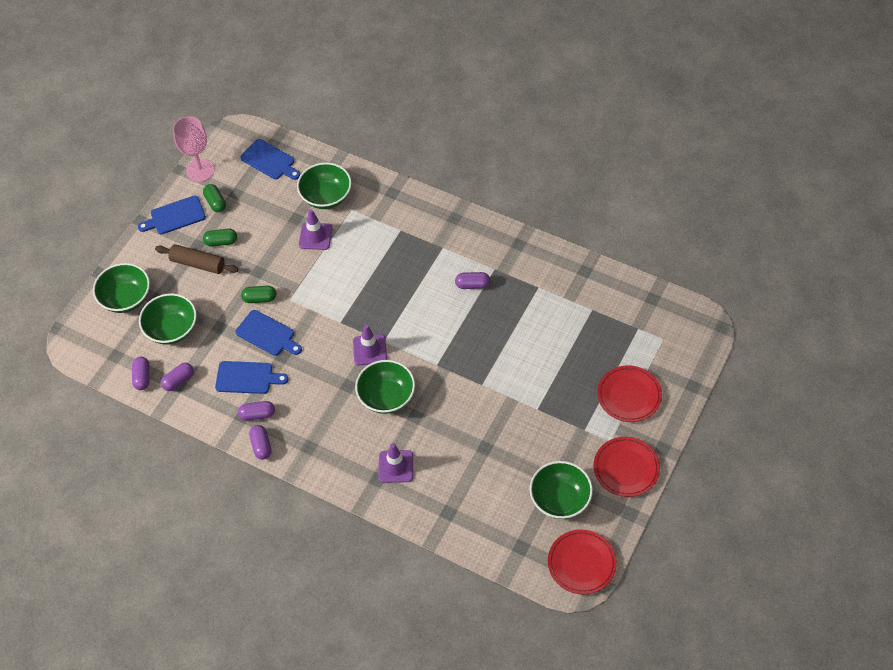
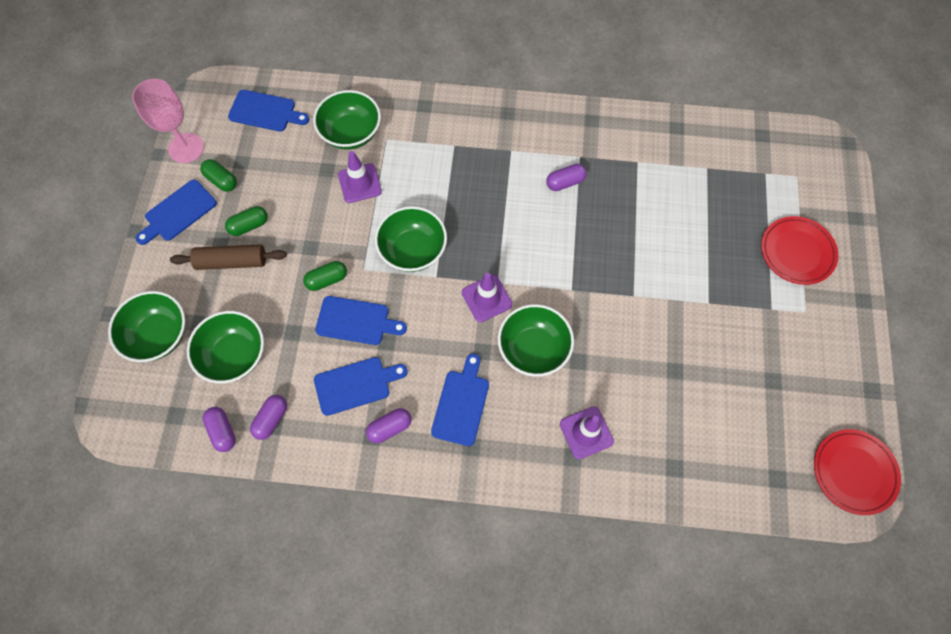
camera: 25 degrees left, 10 degrees up
(261, 446) = (413, 467): purple capsule -> none
(315, 416) = (461, 404): none -> blue cutting board
(560, 499) = (789, 402): green bowl -> green bowl (413, 250)
(626, 468) = (839, 338): red plate -> none

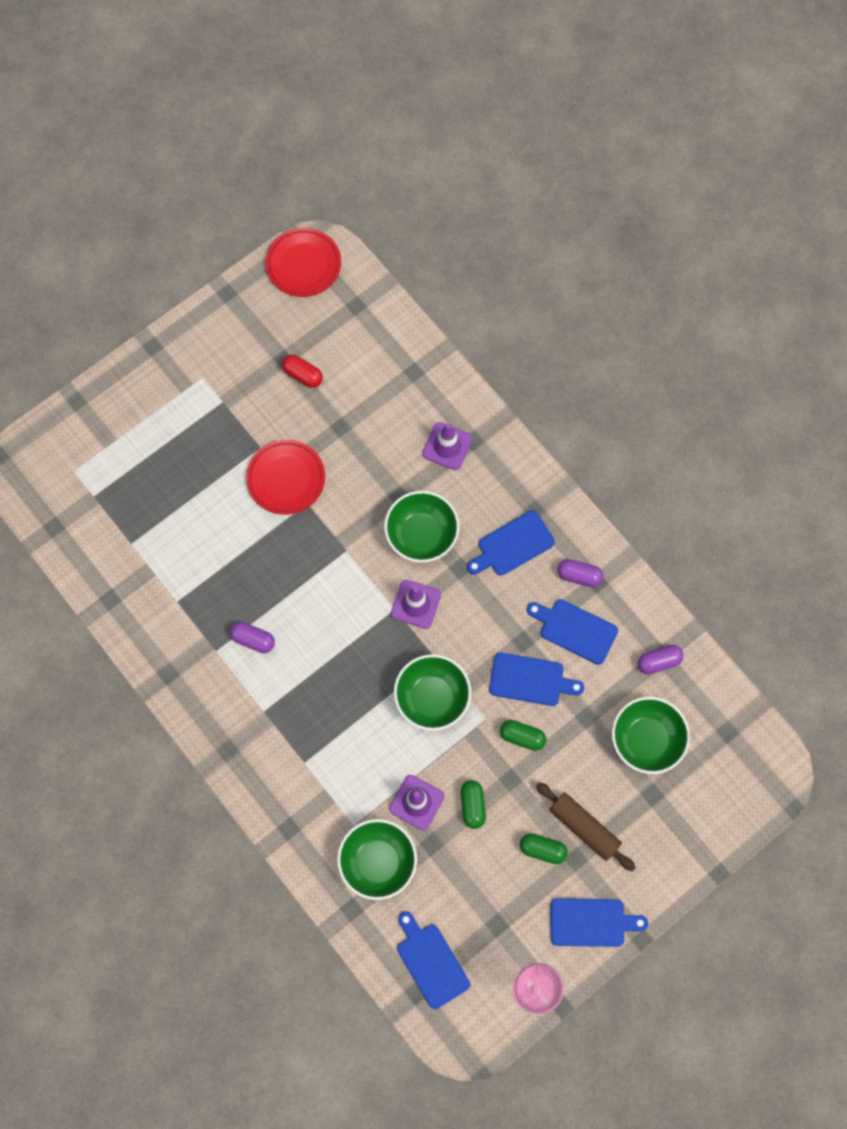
camera: 135 degrees left, 5 degrees up
(158, 335) = (692, 814): green bowl -> none
(221, 180) = (529, 921): green capsule -> green capsule (472, 805)
(222, 431) = (701, 686): purple capsule -> none
(356, 321) = (530, 680): blue cutting board -> blue cutting board turned 135 degrees clockwise
(745, 383) = (303, 375): none -> red capsule
(797, 252) = (152, 419): red plate -> red plate (286, 479)

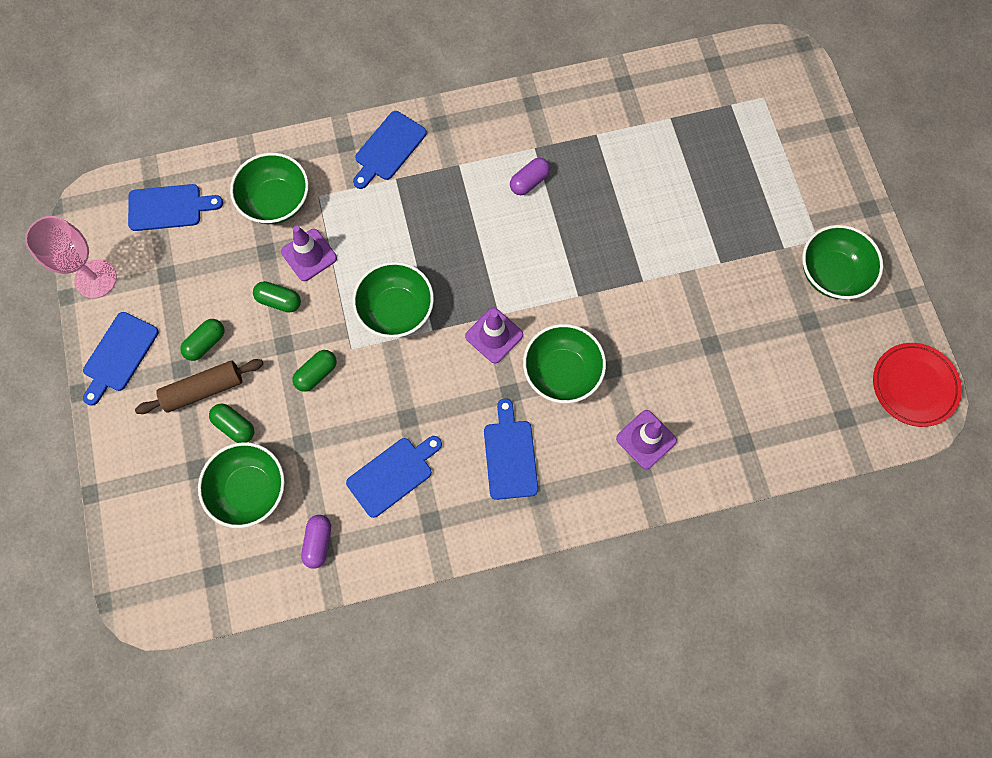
camera: 115 degrees right, 0 degrees up
(230, 357) = (831, 273): none -> green bowl
(286, 479) = (677, 272): red plate -> none
(303, 375) = (784, 333): red capsule -> none
(530, 680) = (366, 407): blue cutting board -> blue cutting board (388, 148)
(579, 576) = (446, 506): purple capsule -> none
(601, 782) = (235, 426): none -> green capsule

